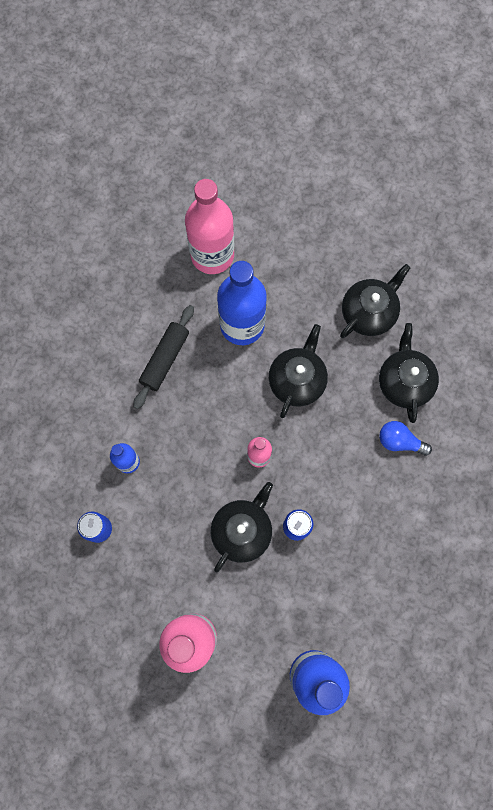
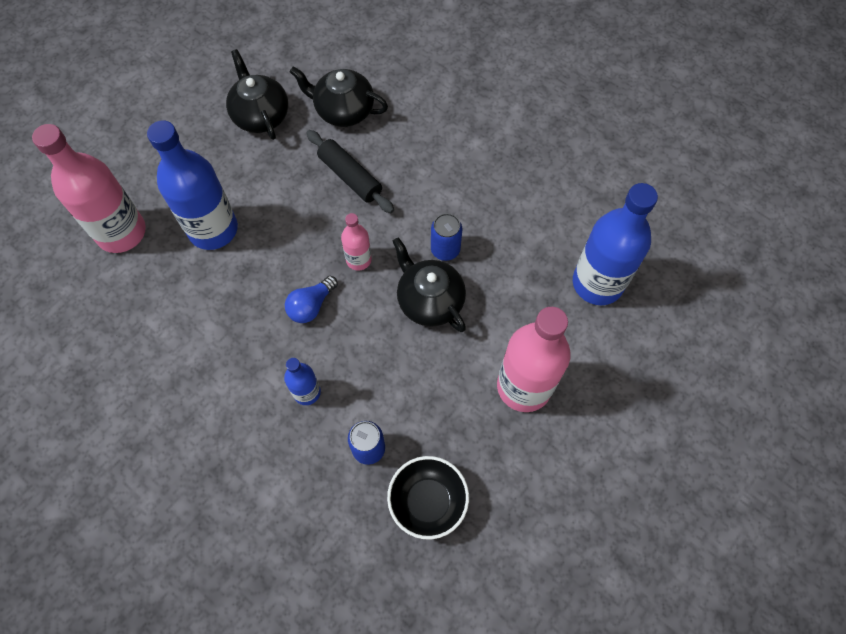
camera: 70 degrees left, 10 degrees down
(72, 591) = (428, 501): none -> black bowl
(165, 359) = (210, 317): black rolling pin -> black rolling pin (350, 177)
(297, 380) = (297, 199): black teapot -> none
(399, 441) = (398, 134): blue light bulb -> blue light bulb (311, 306)

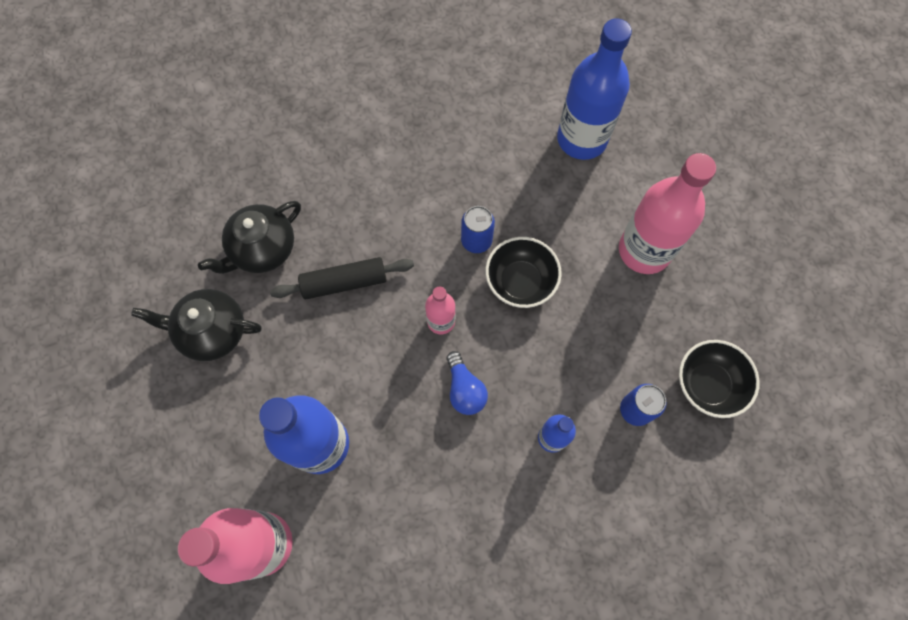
camera: 60 degrees left, 5 degrees up
(429, 301) = (520, 282): black teapot -> black bowl

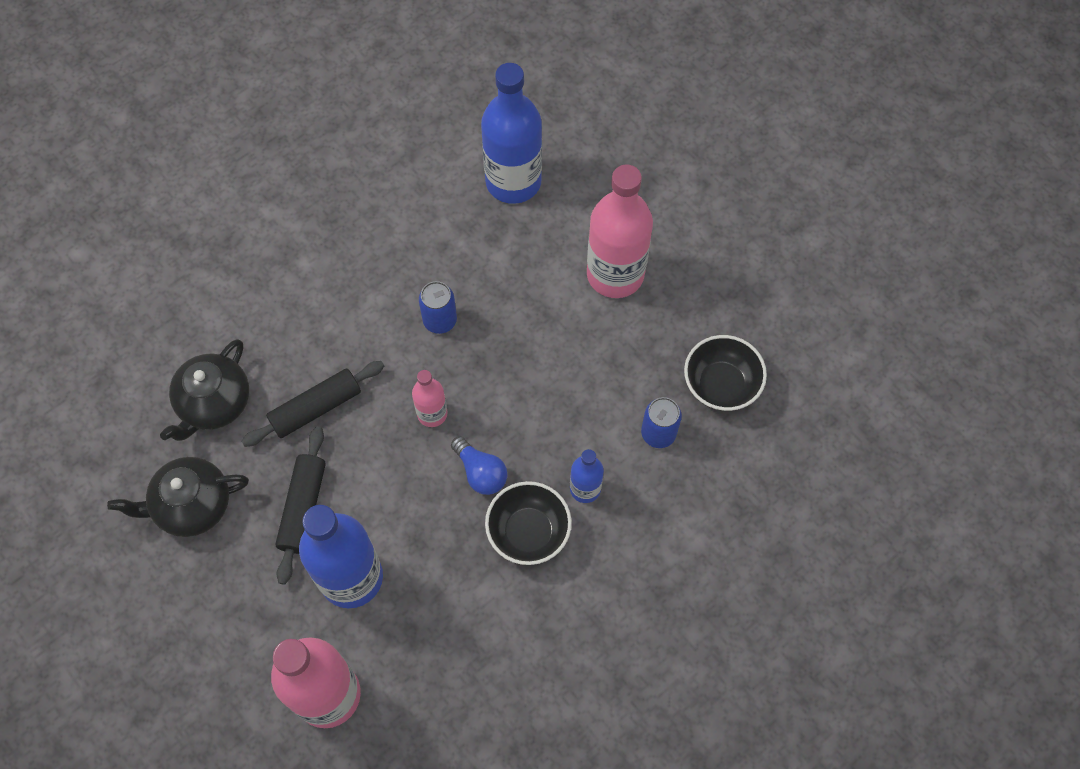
camera: 20 degrees left, 5 degrees down
(302, 367) = (303, 508): none -> black rolling pin
(520, 282) = (500, 347): black bowl -> black bowl (528, 532)

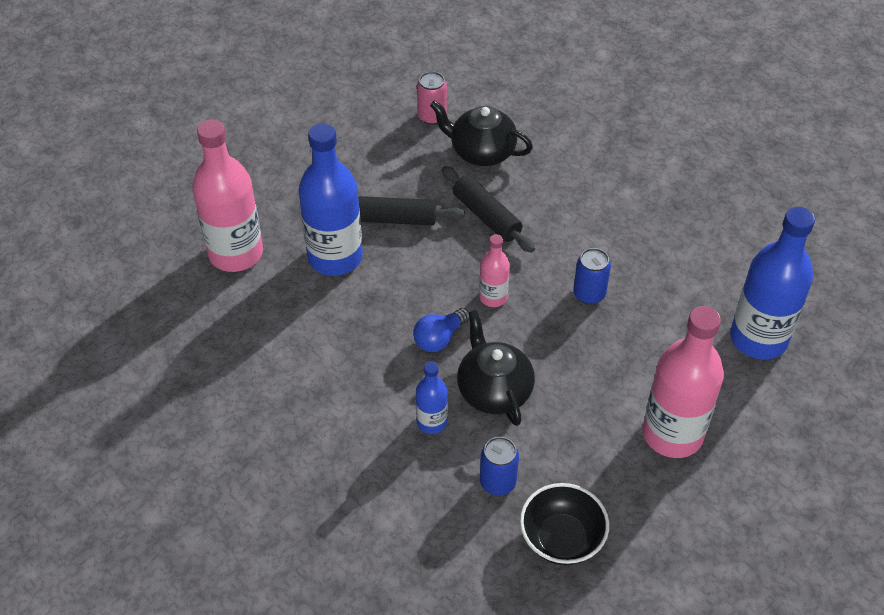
camera: 85 degrees right, 15 degrees down
(142, 453) = (432, 116): none -> pink can
(192, 505) = (391, 151): black teapot -> black teapot (494, 391)
(528, 532) = (384, 379): black bowl -> none

